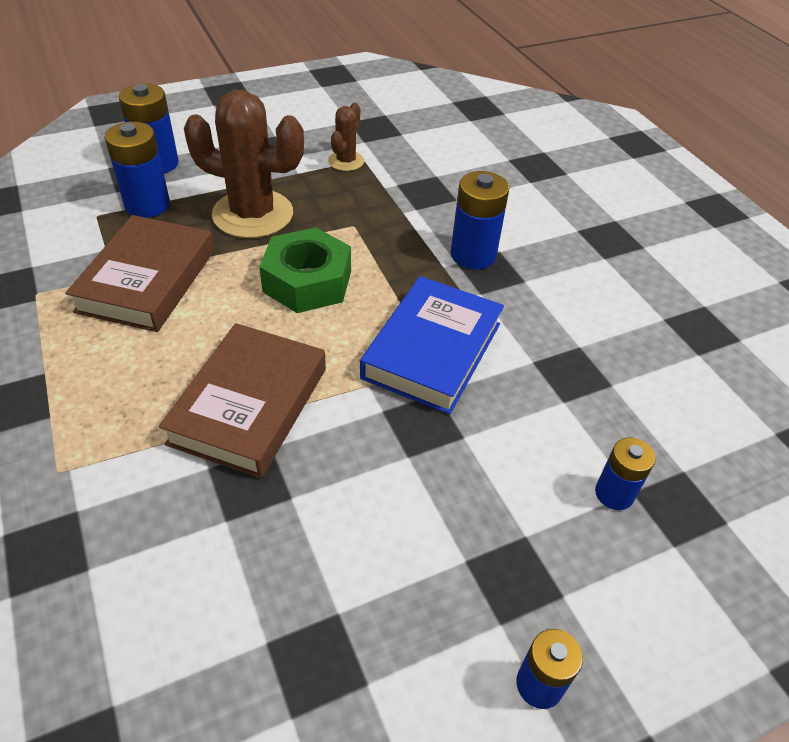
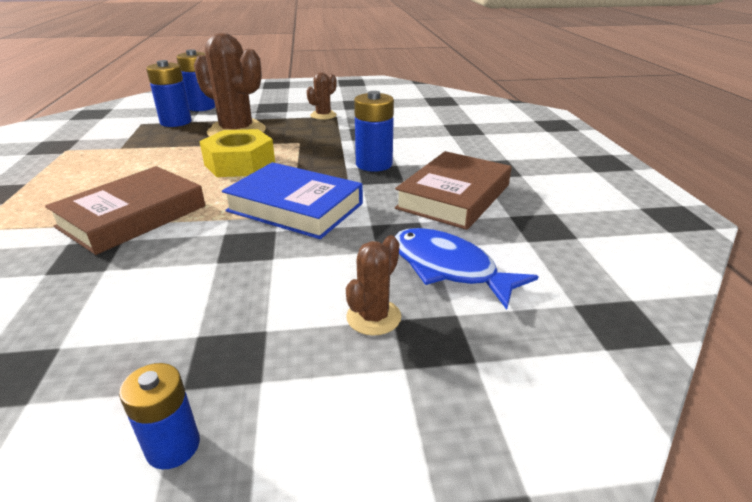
camera: 20 degrees right, 15 degrees down
(147, 280) = (137, 152): brown book -> brown book (454, 196)
(307, 281) = (239, 163): green nut -> yellow nut
(432, 350) = (295, 207): blue book -> blue book turned 75 degrees clockwise
(614, 493) = (373, 317): blue battery -> brown cactus
(646, 411) = (448, 268): none -> blue fish

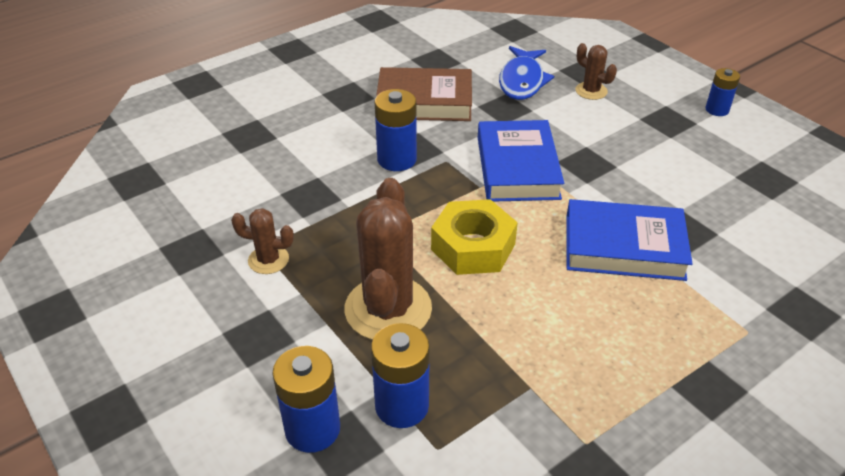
camera: 120 degrees left, 10 degrees up
(132, 216) = (624, 247): brown book -> blue book
(373, 317) = (591, 91): brown cactus -> brown cactus turned 45 degrees clockwise

